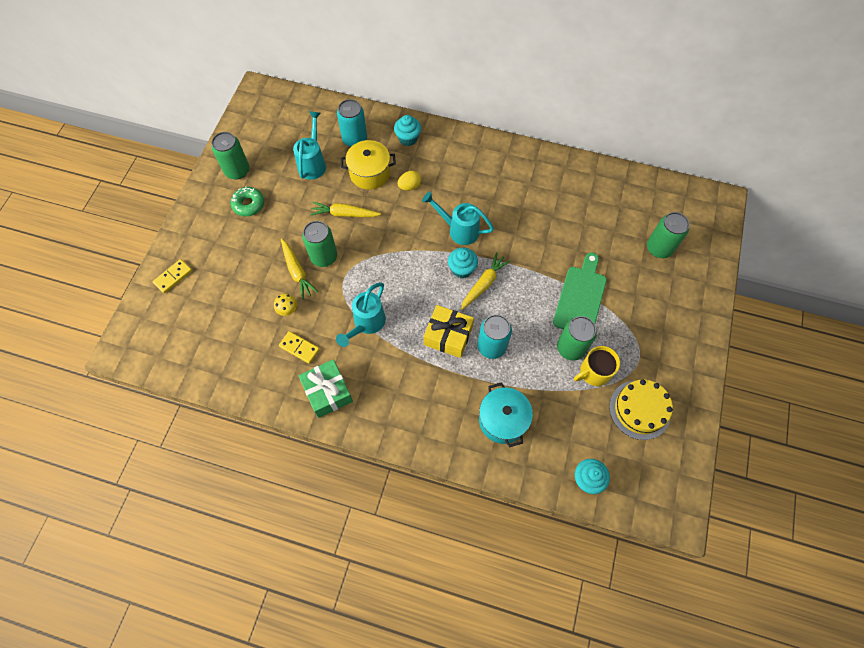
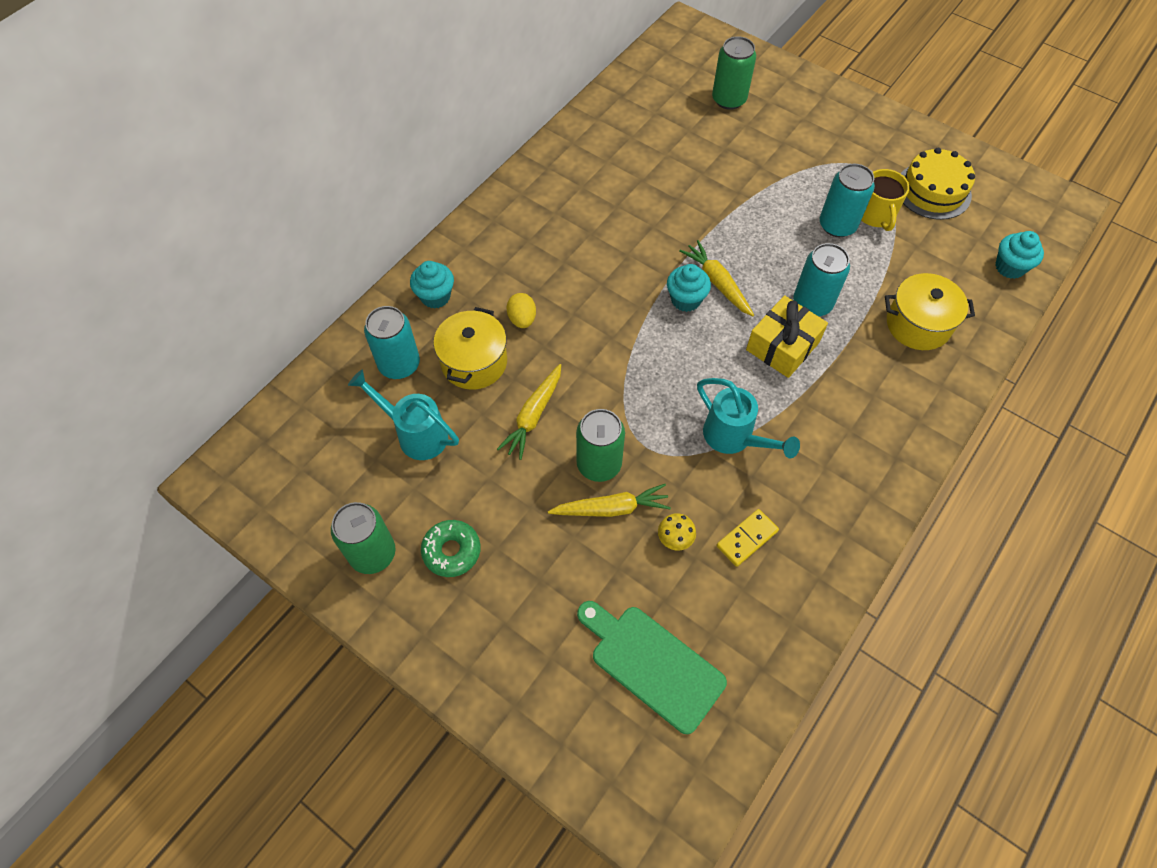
camera: 70 degrees left, 5 degrees down
(173, 277) = (547, 710): yellow domino -> none
(328, 392) = (829, 518): green gift -> none
(458, 230) = (621, 284): turquoise watering can -> none
(502, 420) = (918, 324): turquoise pot -> yellow pot
(570, 348) = (837, 225): green can -> turquoise can
(580, 297) = (770, 192): green cutting board -> green cutting board (652, 664)

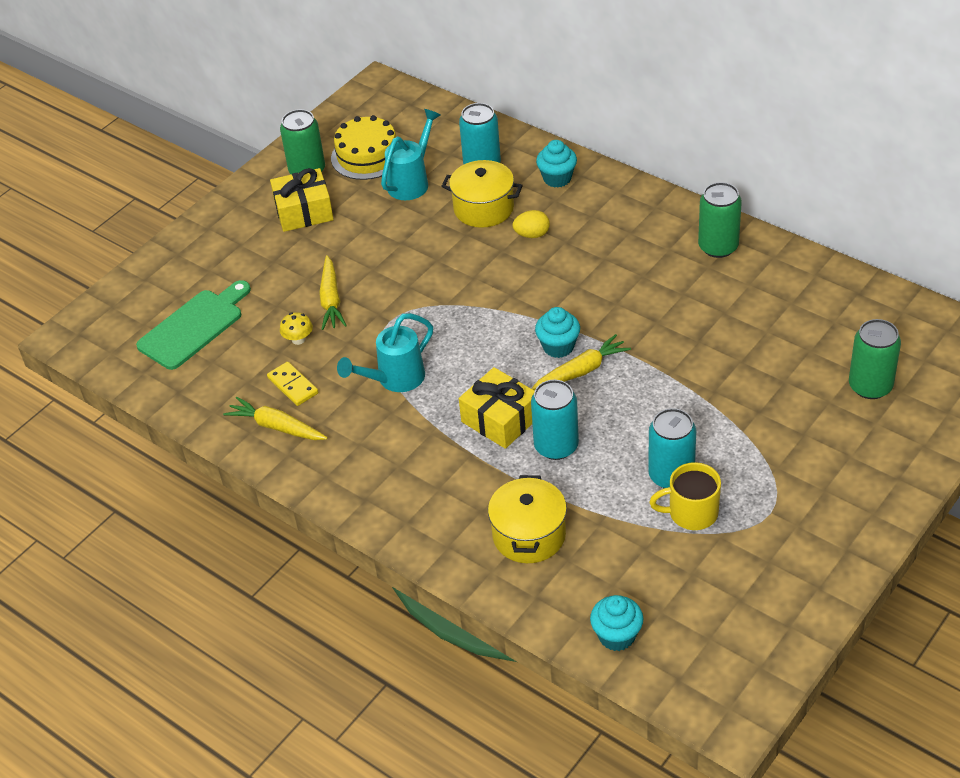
camera: 95 degrees right, 15 degrees down
(451, 551) = (304, 211): green donut -> yellow gift
(533, 415) = (426, 248): yellow carrot -> yellow carrot (276, 427)
(599, 464) = (374, 291): green can -> green can (718, 247)
(933, 191) = (738, 574): yellow cake -> yellow cake (367, 156)

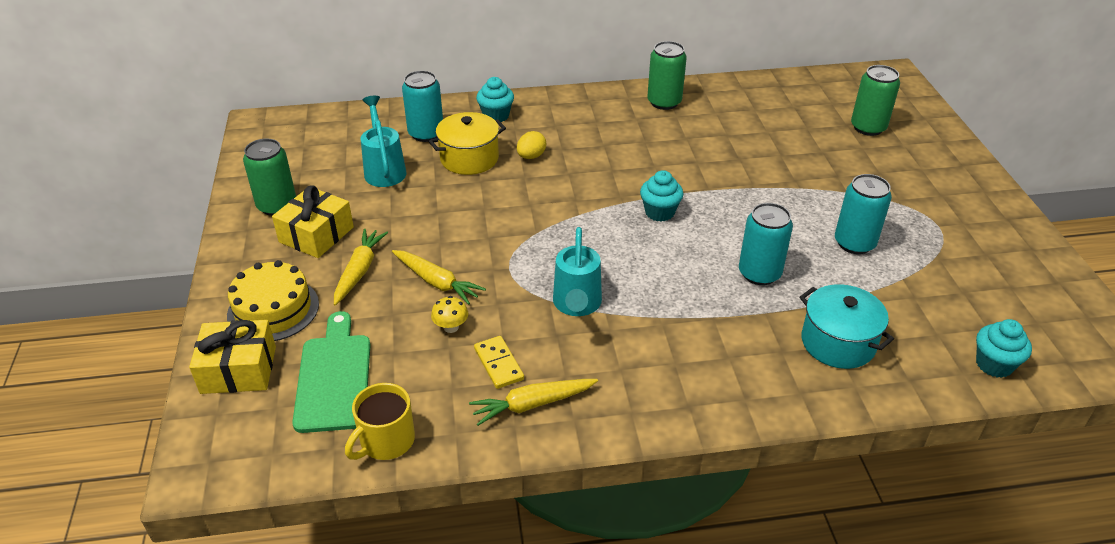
camera: 50 degrees left, 5 degrees down
(293, 386) = (498, 364): yellow domino -> yellow domino turned 60 degrees clockwise
(367, 156) = (318, 171): yellow cake -> yellow cake (273, 309)
(500, 419) = (696, 281): yellow gift -> yellow gift (238, 369)
(529, 535) = (838, 343): yellow pot -> turquoise pot
(581, 371) = (698, 217): yellow carrot -> yellow carrot (359, 271)
(691, 513) = (902, 256): yellow mug -> yellow mug (386, 441)

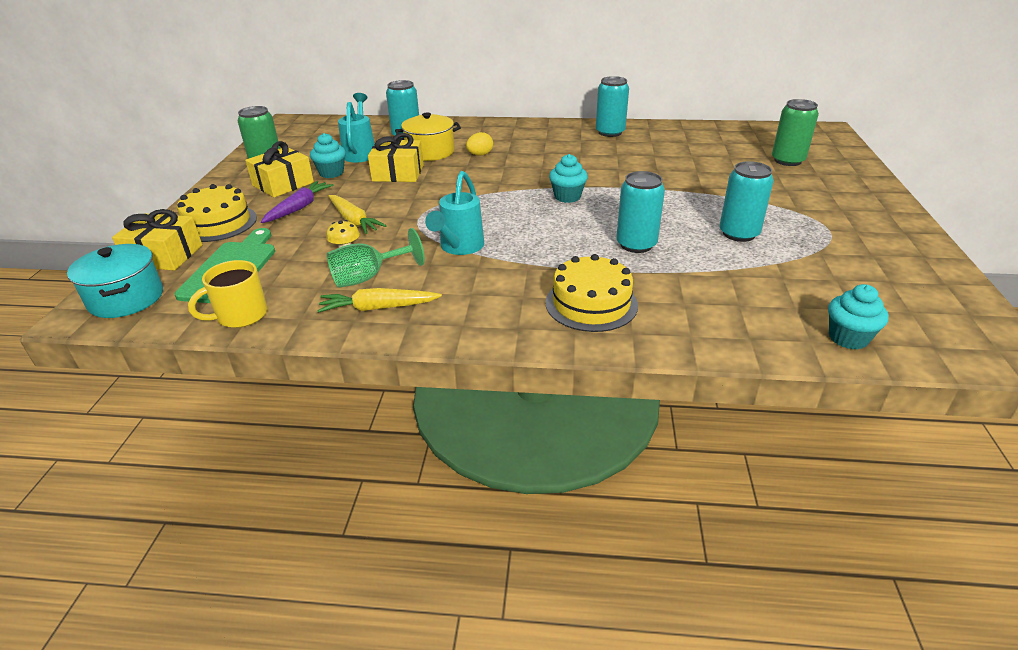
camera: 15 degrees right, 5 degrees down
(359, 271) = (299, 208): yellow carrot -> purple carrot
(448, 199) = (398, 173): none -> yellow gift
(496, 116) = (467, 130): turquoise cupcake -> turquoise cupcake (331, 173)
(498, 364) = (368, 277): yellow domino -> green goblet
(664, 102) = (610, 132): green can -> turquoise can
(747, 362) = (591, 304): none -> yellow cake
(838, 343) = (688, 301): turquoise pot -> turquoise pot (126, 298)

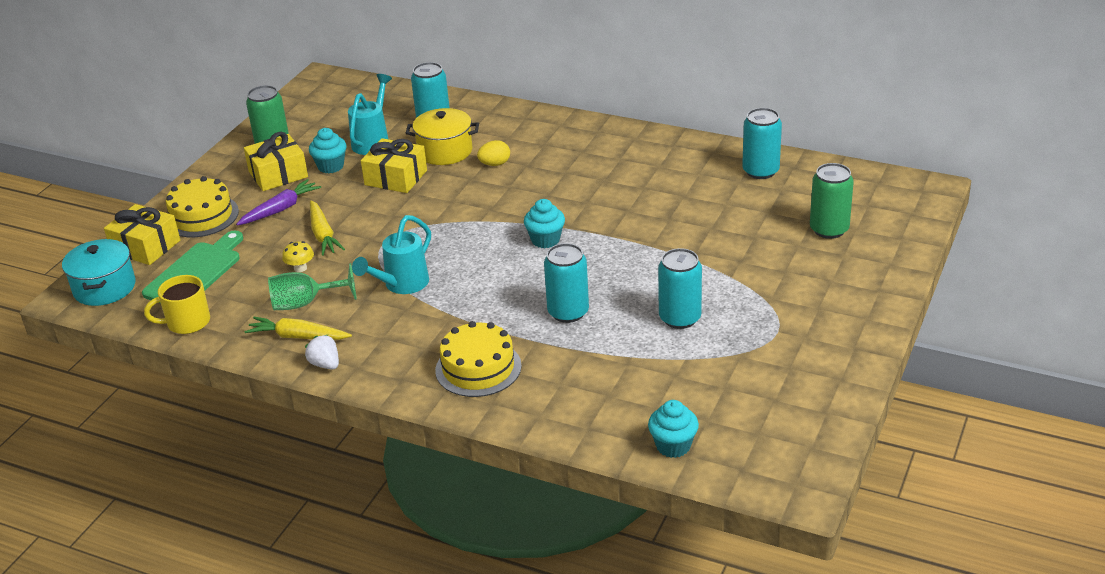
camera: 20 degrees right, 0 degrees up
(425, 328) = (325, 364): none -> white strawberry
(610, 132) = (662, 151): turquoise can -> turquoise can (760, 171)

